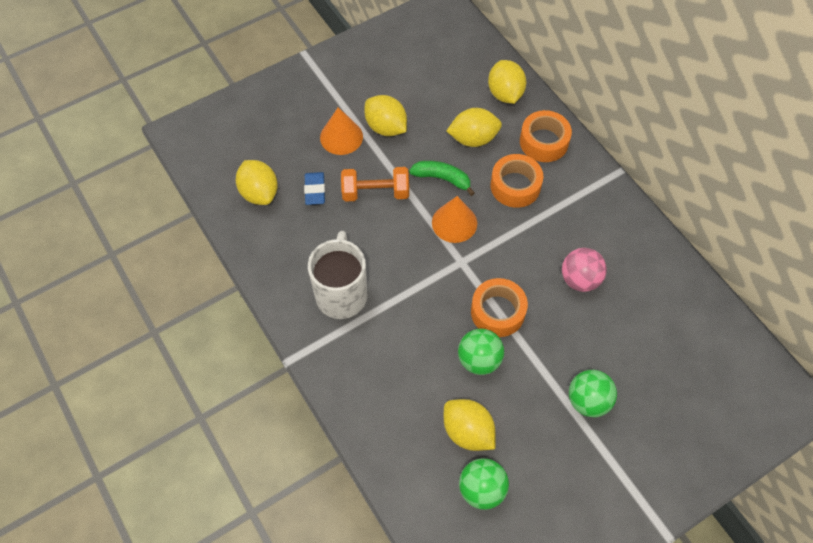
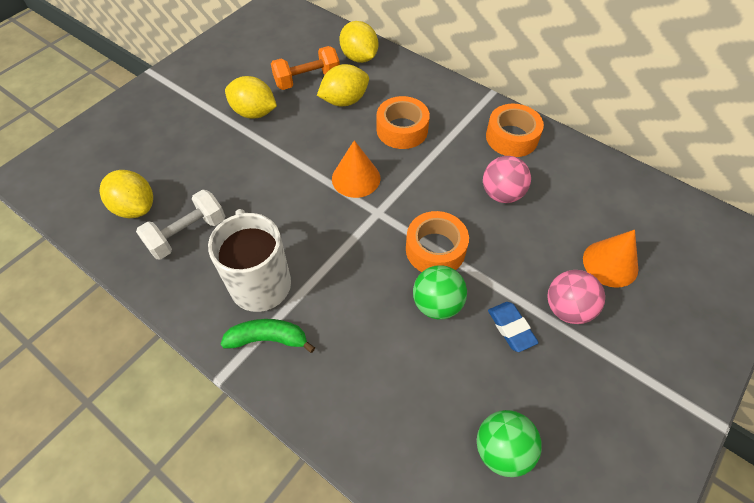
camera: 20 degrees left, 5 degrees down
(295, 231) = (187, 234): none -> white dumbbell
(315, 190) = (197, 188): blue eraser -> blue eraser (511, 328)
(341, 137) = (210, 132): orange cone -> orange cone (610, 263)
(375, 192) = (264, 173): orange dumbbell -> orange dumbbell (307, 80)
(442, 179) = (328, 142): green banana -> green banana (268, 339)
(467, 431) = (458, 387): yellow lemon -> none
(544, 142) = (412, 86): orange tape -> orange tape (511, 137)
(588, 401) = (567, 309): green ball -> pink ball

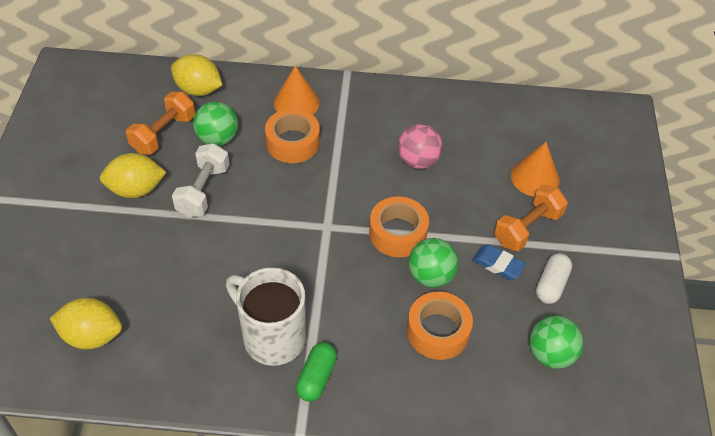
camera: 35 degrees left, 5 degrees down
(187, 234) = (167, 332): white dumbbell -> white dumbbell (203, 191)
(268, 339) = (316, 377): green banana -> green capsule
(344, 101) = (217, 139): yellow lemon -> green ball
(356, 178) = (285, 206): orange cone -> orange cone (296, 103)
(511, 137) = (392, 107): orange tape -> orange tape (438, 331)
(553, 378) = (551, 285): none -> white capsule
(567, 309) = (527, 228): pink ball -> orange dumbbell

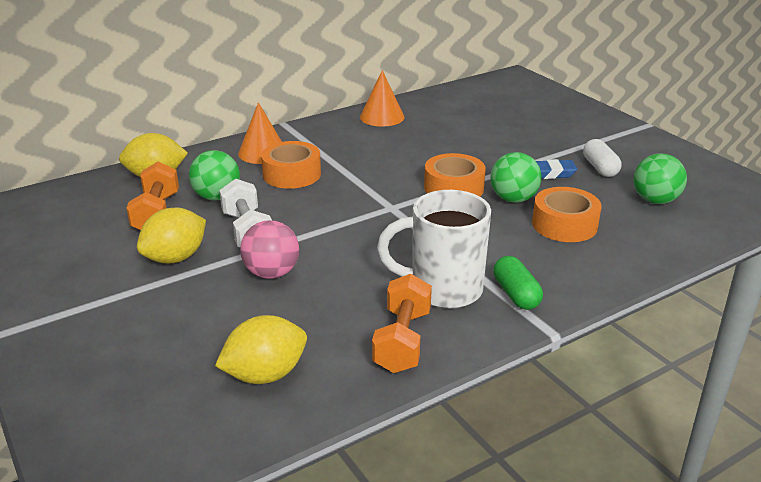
camera: 35 degrees left, 20 degrees down
(418, 161) = (410, 146): pink ball -> pink ball (272, 273)
(527, 228) = (540, 148): orange dumbbell -> orange dumbbell (402, 341)
(535, 178) = (506, 124): orange cone -> orange cone (382, 117)

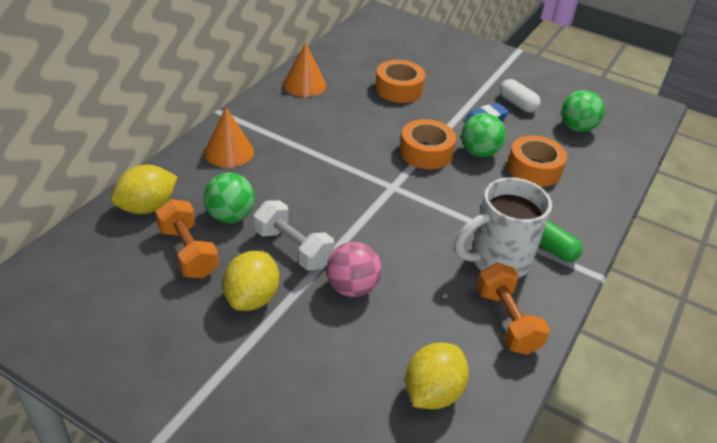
camera: 30 degrees left, 10 degrees up
(292, 174) = (278, 171): orange tape -> orange tape (399, 89)

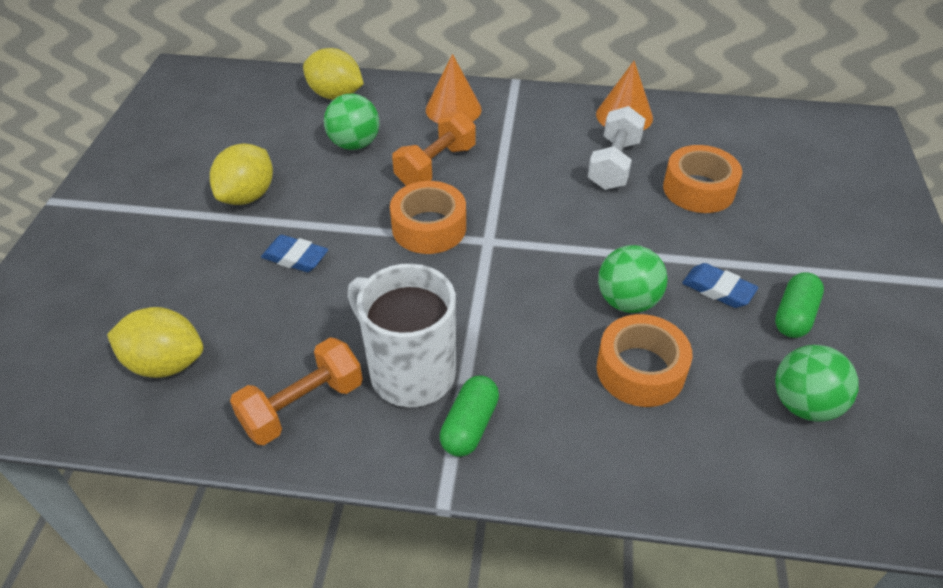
camera: 70 degrees right, 5 degrees up
(188, 252) = (289, 138): orange dumbbell -> orange dumbbell (435, 166)
(252, 298) = (248, 196): yellow lemon -> yellow lemon turned 60 degrees counterclockwise
(292, 248) = (331, 198): white dumbbell -> white dumbbell (613, 164)
(352, 287) = (295, 257): pink ball -> blue eraser
(426, 152) = (581, 250): orange tape -> orange tape (429, 227)
(517, 104) = (794, 316): white capsule -> green capsule

